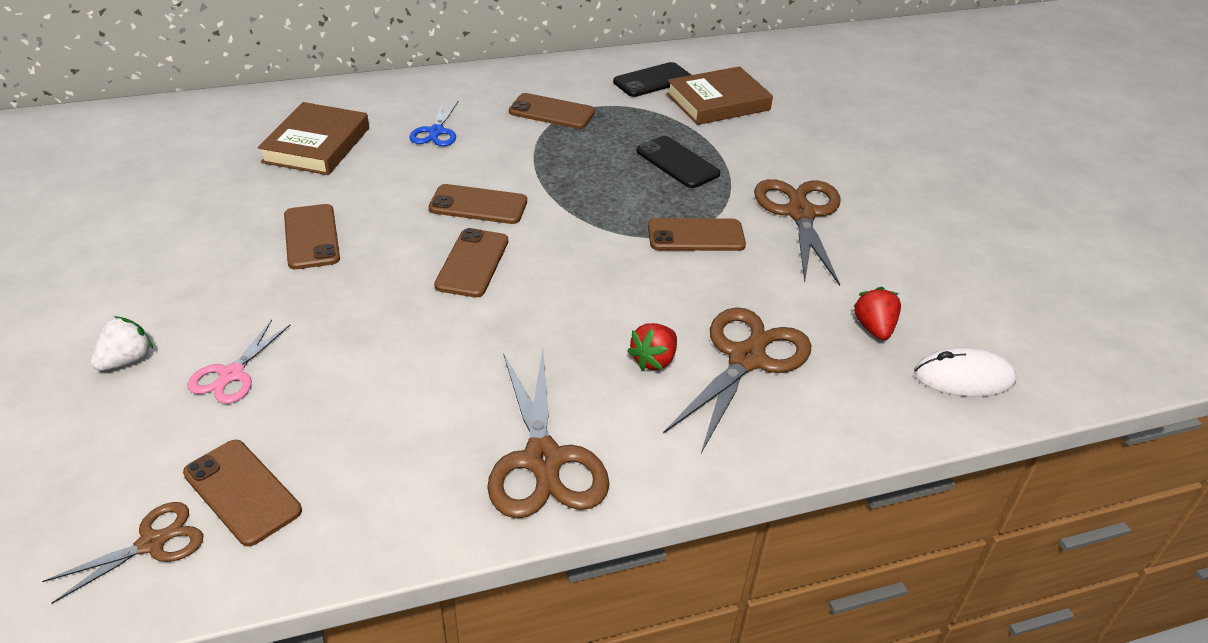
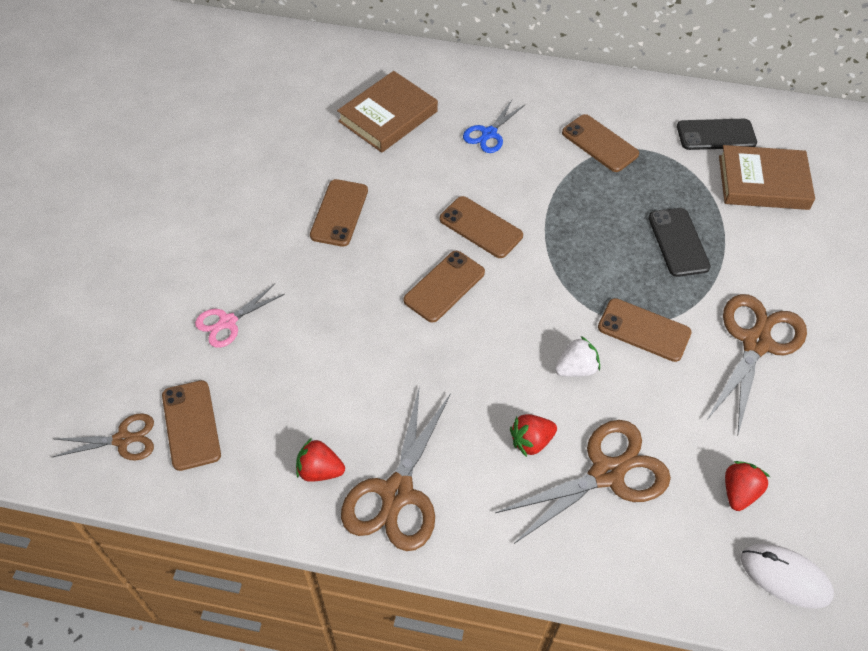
camera: 30 degrees right, 15 degrees up
(126, 360) = (169, 280): white strawberry -> white strawberry (576, 368)
(438, 474) = (320, 470): none -> red strawberry

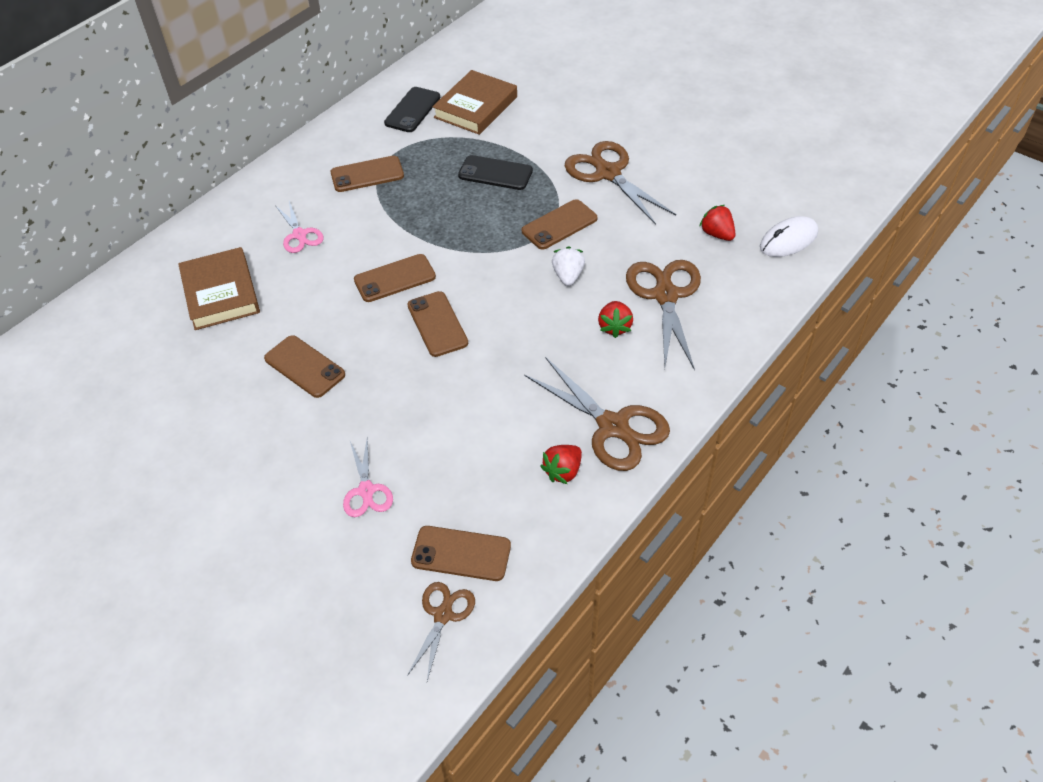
camera: 60 degrees left, 5 degrees down
(489, 134) = (300, 235): blue scissors -> pink scissors

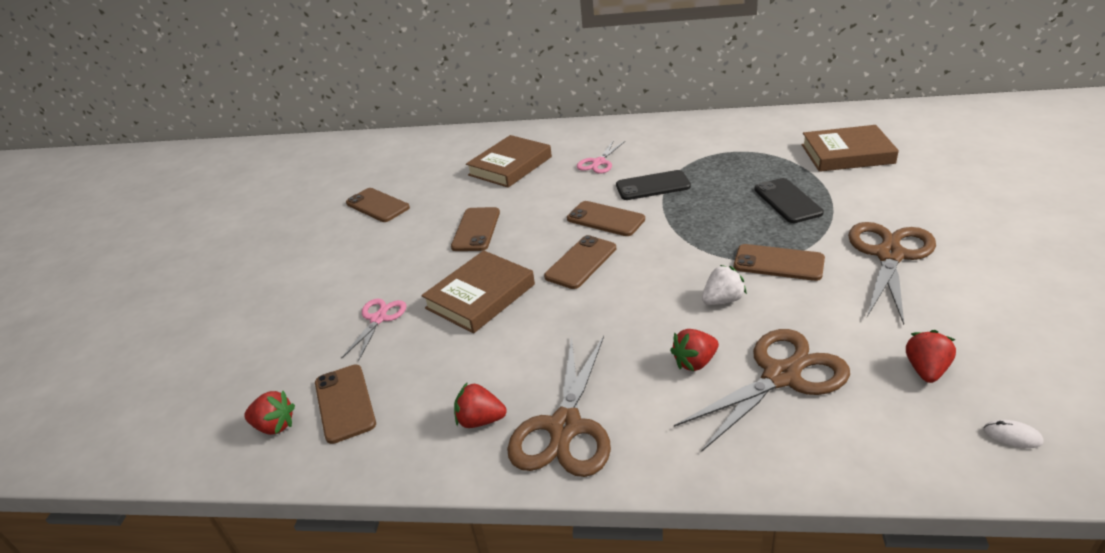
camera: 60 degrees right, 15 degrees down
(366, 491) = (378, 319): pink scissors -> pink scissors turned 150 degrees clockwise
(367, 174) = (696, 153): brown phone -> brown phone (377, 205)
(412, 110) = (793, 133): black phone -> black phone (652, 186)
(412, 407) = (480, 296): none -> brown book
(443, 615) = (275, 426): brown scissors -> red strawberry
(788, 240) = (1012, 436): white mouse -> white mouse, size x0.49

